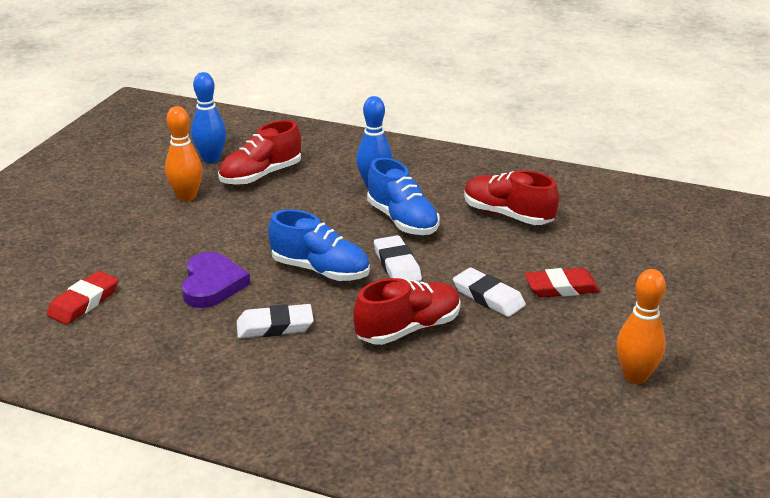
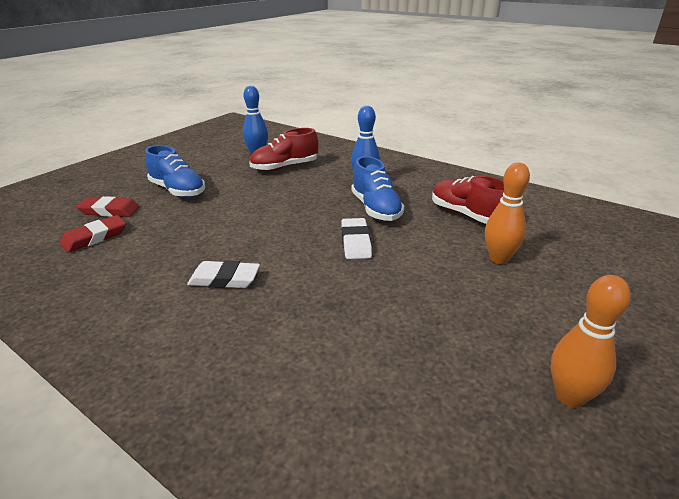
camera: 15 degrees right, 0 degrees up
(186, 197) = (224, 175): orange bowling pin -> orange bowling pin (499, 258)
(212, 284) = (198, 237): purple heart -> none
(320, 270) = (289, 238): blue shoe -> blue shoe (178, 190)
(408, 329) = (340, 300): red shoe -> none
(488, 297) = (427, 281): white eraser -> none
(561, 287) = (501, 283): red eraser -> red eraser (109, 211)

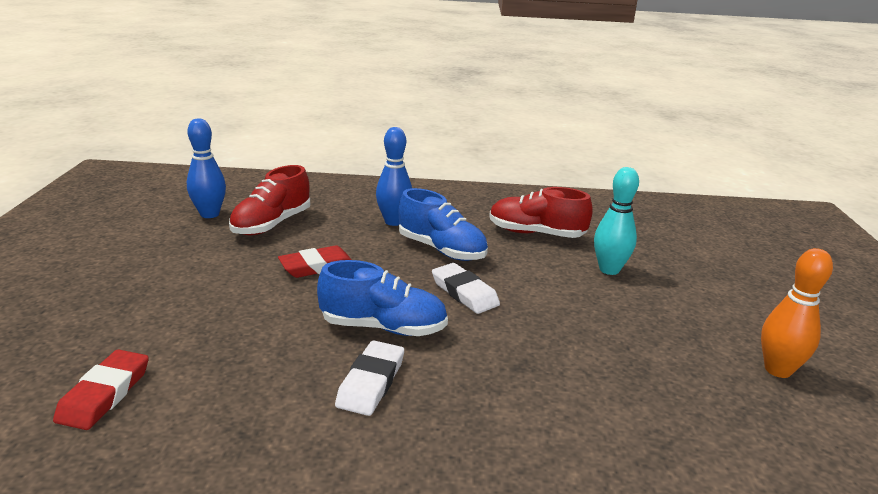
camera: 35 degrees left, 5 degrees down
(109, 211) = (74, 349): red eraser -> red eraser (317, 266)
(178, 190) = (152, 291): blue shoe -> blue shoe (383, 327)
(224, 279) = (371, 382): white eraser -> white eraser turned 45 degrees counterclockwise
(499, 258) = (609, 270): orange bowling pin -> turquoise bowling pin

